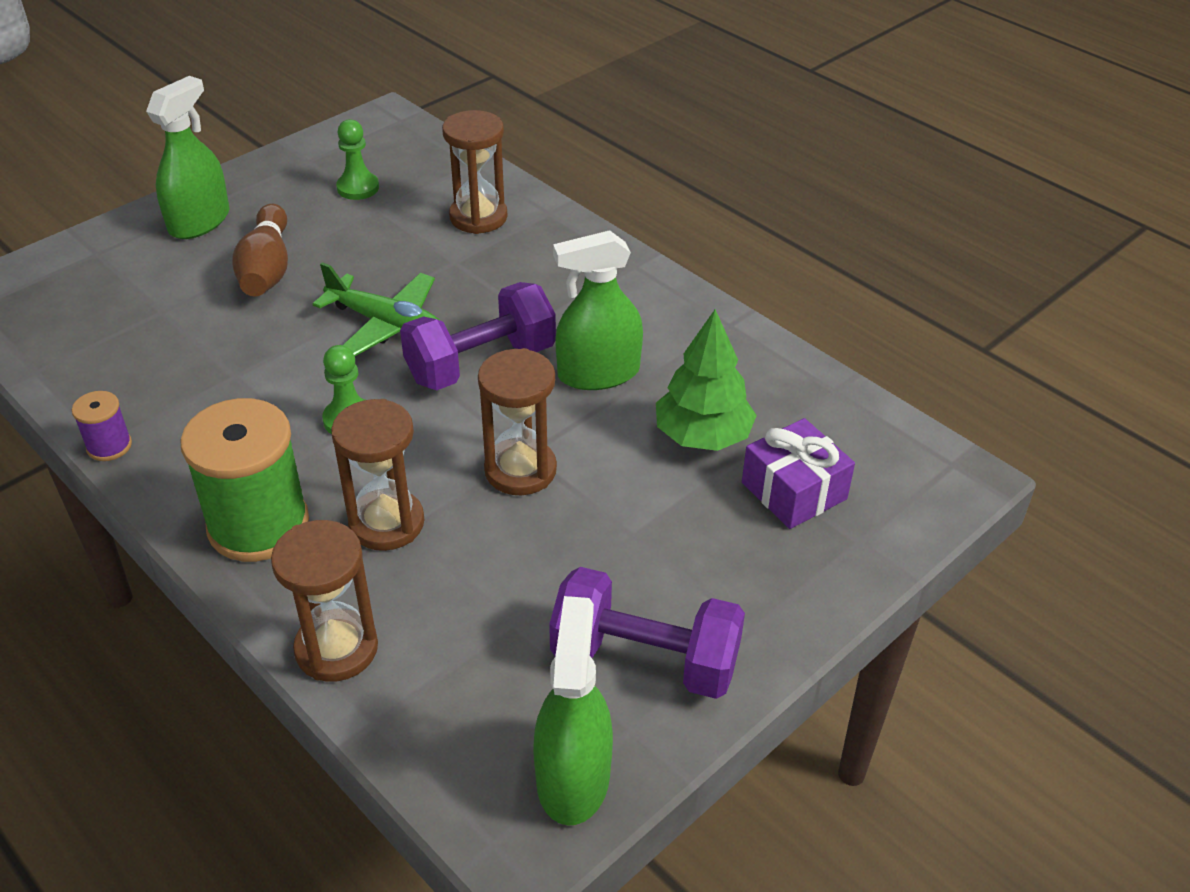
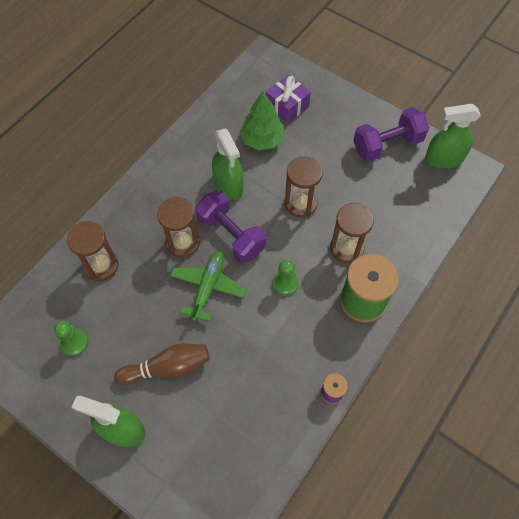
camera: 100 degrees left, 20 degrees up
(336, 649) = (417, 248): brown hourglass -> brown hourglass (183, 242)
(645, 659) = (387, 145): purple dumbbell -> purple dumbbell turned 60 degrees clockwise

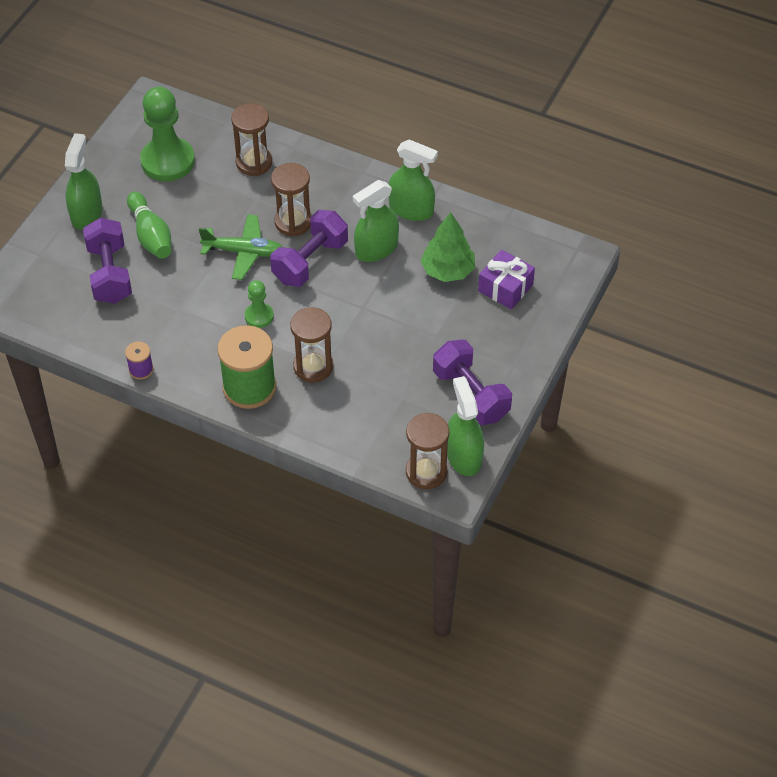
camera: 80 degrees right, 10 degrees down
(74, 342) = (168, 161): green pawn -> green pawn, size x1.99
(167, 368) = (151, 235): brown bowling pin -> green bowling pin
(191, 154) = (411, 209): none -> green spray bottle
(208, 412) = (110, 274): none -> purple dumbbell
(300, 203) = (364, 318): brown hourglass -> brown hourglass (426, 472)

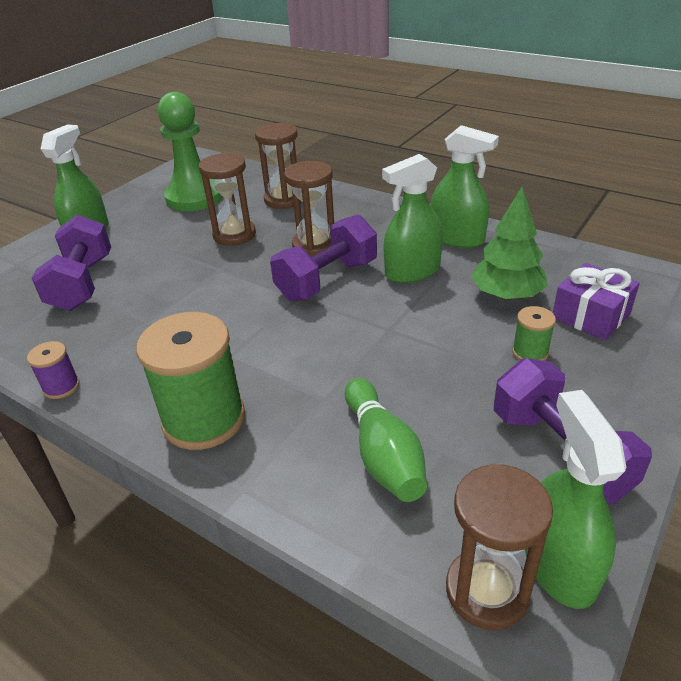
camera: 10 degrees right, 15 degrees down
(151, 235) = (148, 252): green bowling pin -> green bowling pin (383, 454)
(244, 252) = (248, 269): green plane -> none
(259, 316) = (246, 332): green pawn -> none
(313, 366) = (306, 397): brown hourglass -> brown hourglass (234, 235)
(460, 322) = (530, 352): none -> green spool

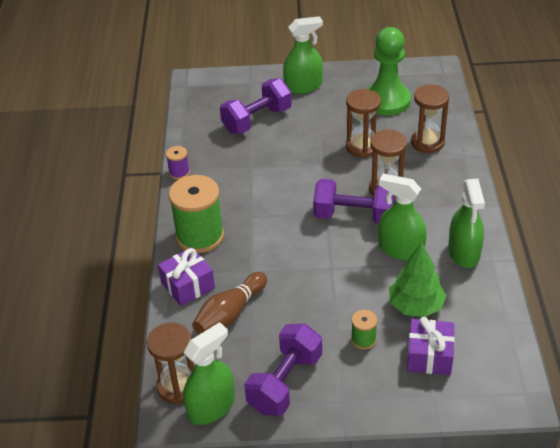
camera: 55 degrees right, 5 degrees up
(282, 476) = (188, 285): none -> purple gift
(383, 454) = (230, 314): green bowling pin -> brown bowling pin

